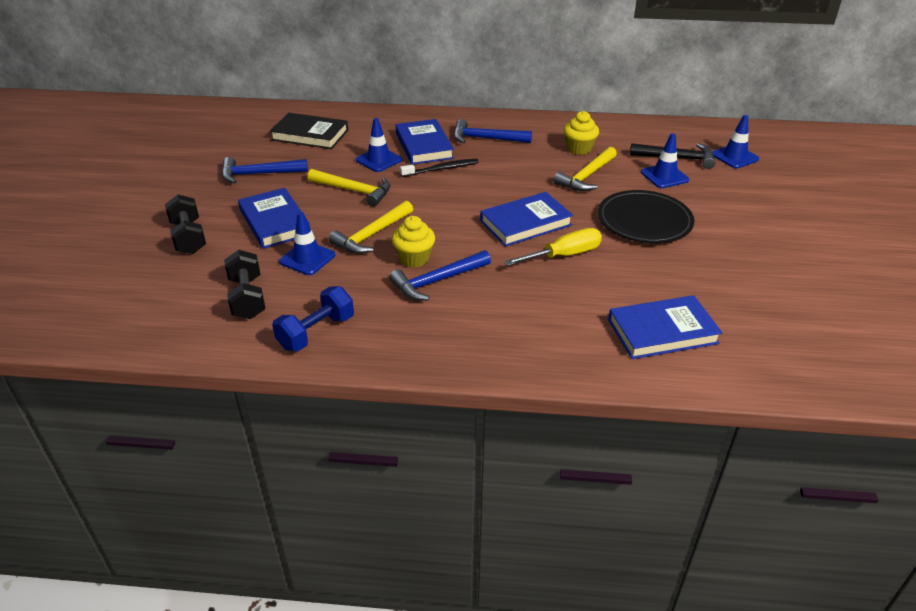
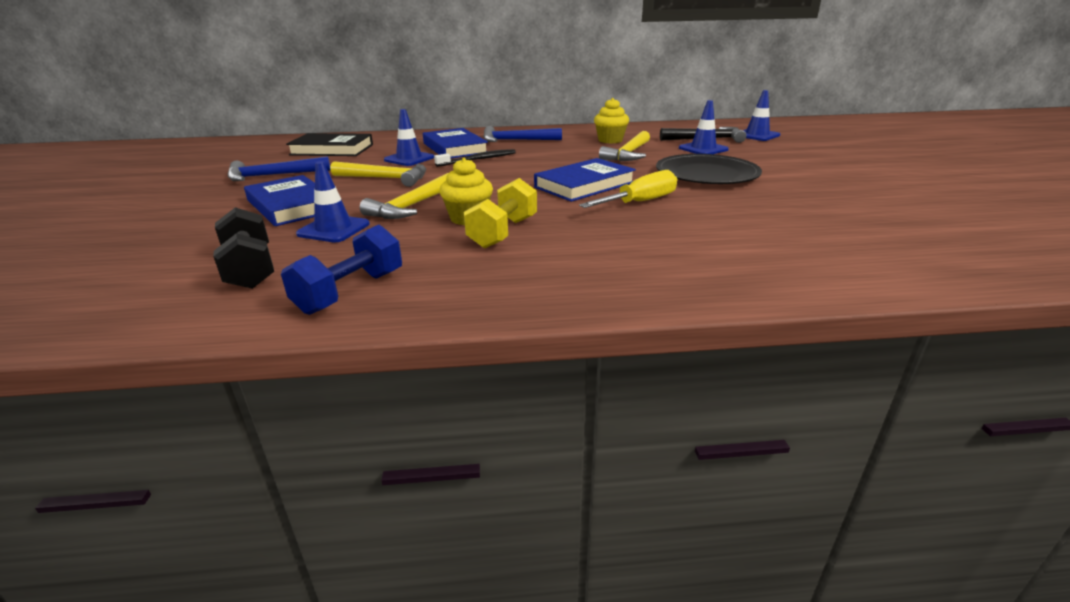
camera: 10 degrees left, 10 degrees down
(189, 237) = (176, 225): black dumbbell -> none
(437, 281) = (503, 233): blue hammer -> yellow dumbbell
(662, 332) = (796, 247): blue book -> none

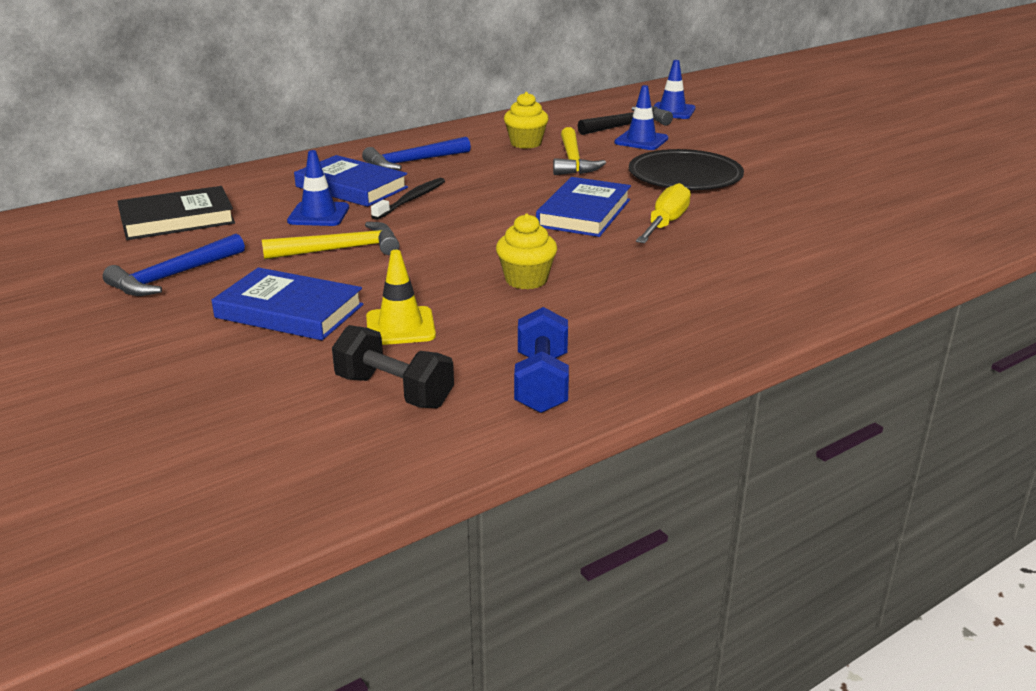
camera: 30 degrees left, 0 degrees up
(334, 229) = (400, 327): blue traffic cone -> yellow traffic cone
(412, 206) = (439, 278): yellow hammer -> none
(503, 233) = (586, 288): yellow dumbbell -> none

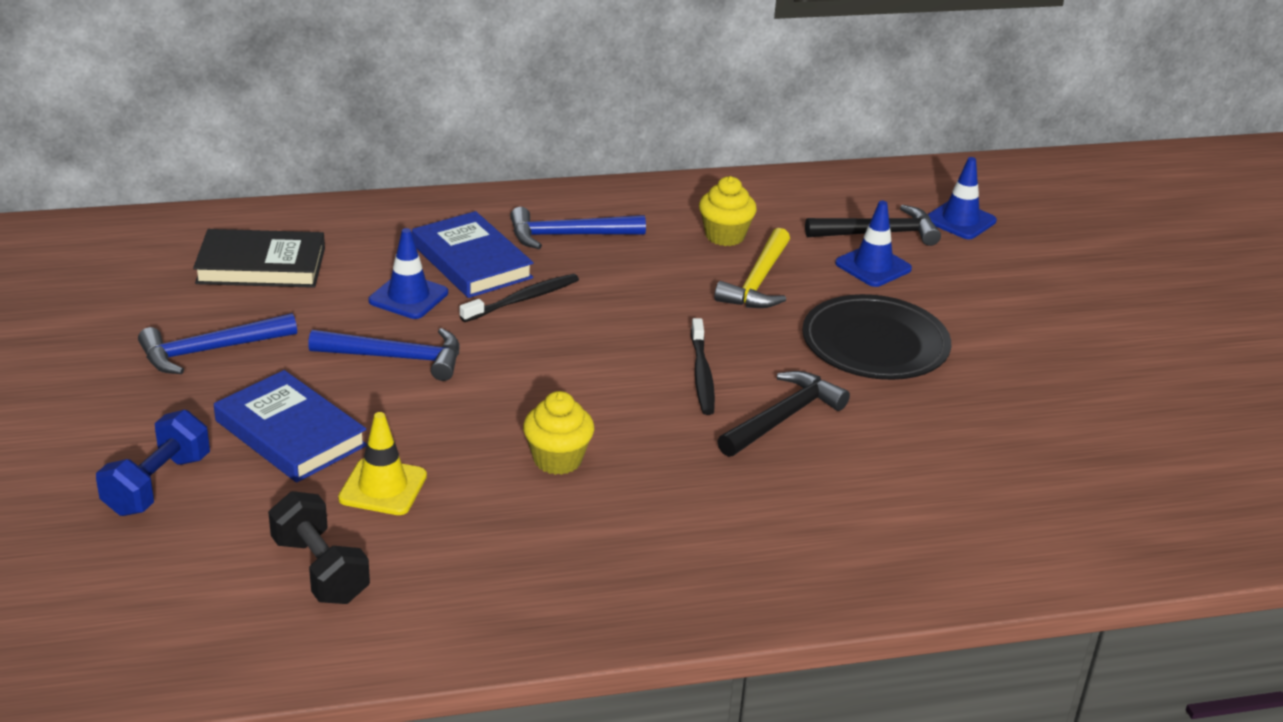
camera: 20 degrees right, 5 degrees up
(340, 249) = (396, 358): yellow hammer -> blue hammer
(541, 383) = (466, 606): blue dumbbell -> blue dumbbell (157, 485)
(584, 213) = (702, 374): blue book -> black toothbrush
(665, 224) = (782, 418): yellow screwdriver -> black hammer

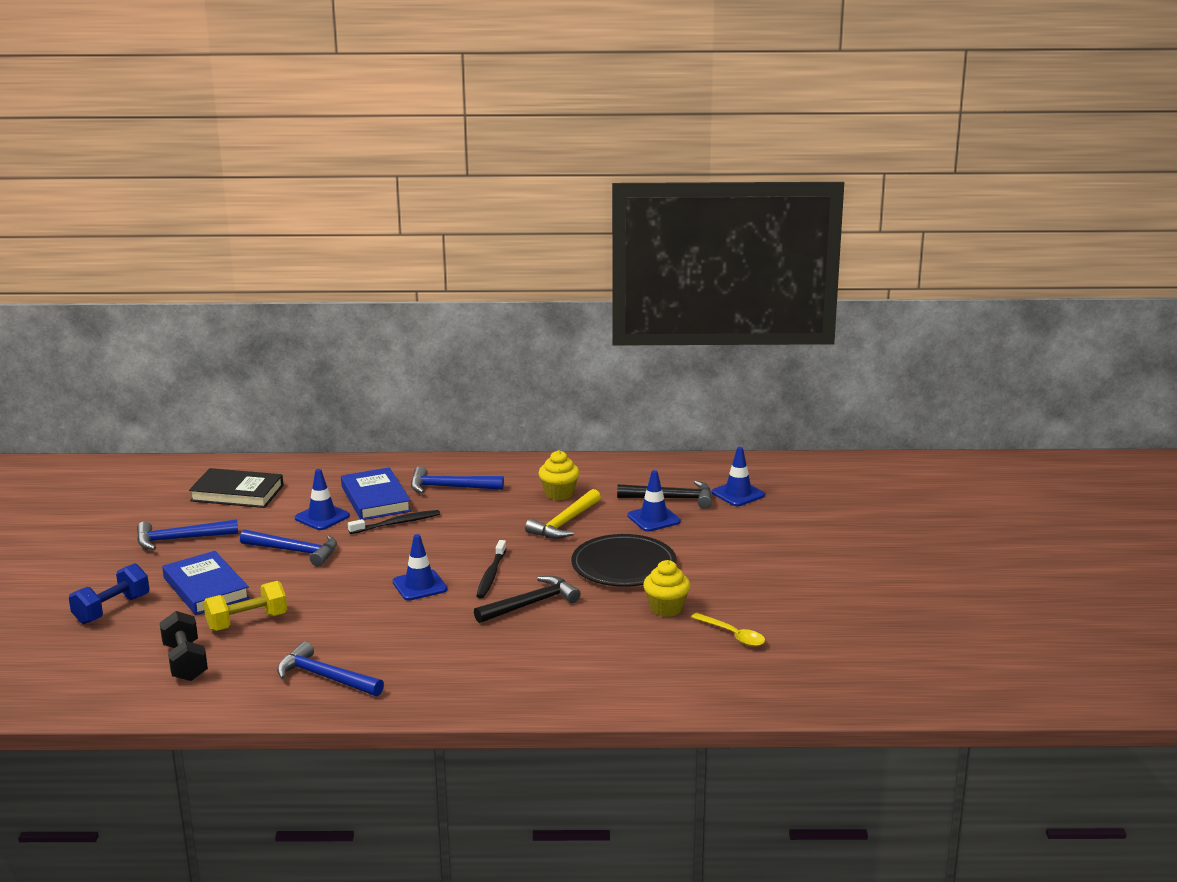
camera: 15 degrees right, 10 degrees down
(383, 487) = (247, 622): yellow traffic cone -> yellow dumbbell
(551, 575) = (325, 677): none -> blue hammer
(557, 459) = (366, 616): yellow cupcake -> yellow cupcake (666, 608)
(609, 401) = (419, 586): none -> blue traffic cone
(1083, 444) = (733, 635): none -> yellow spoon

